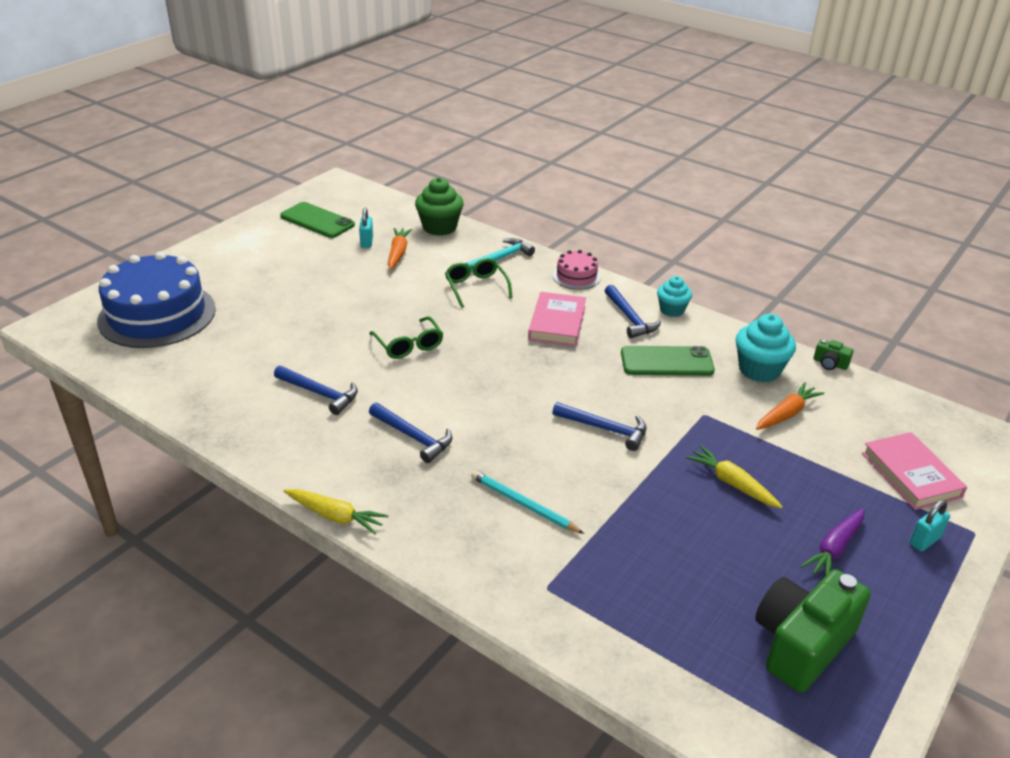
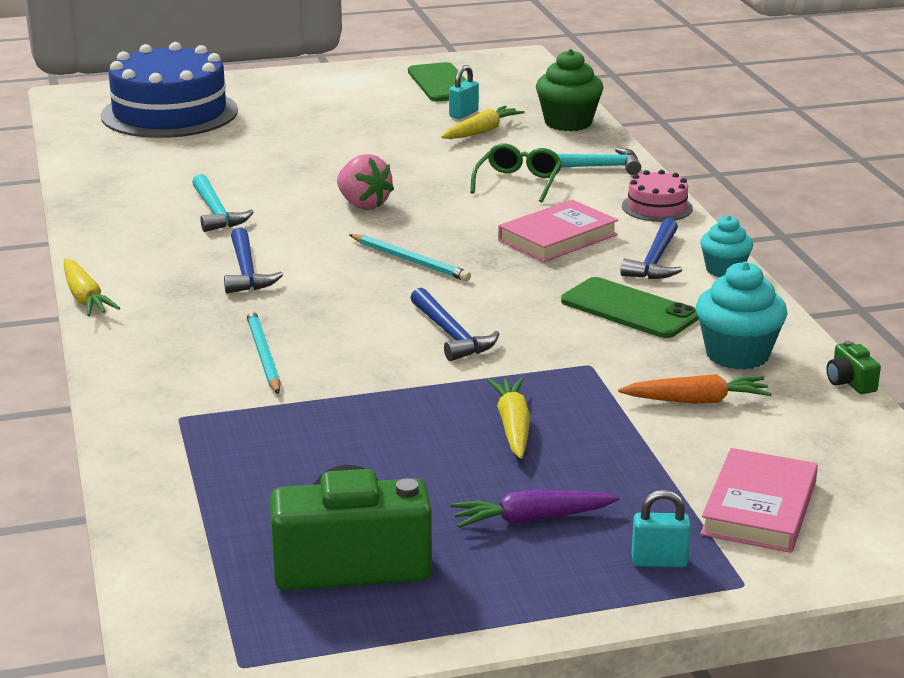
camera: 40 degrees right, 10 degrees down
(320, 394) = (216, 212): blue hammer -> turquoise hammer
(398, 253) = (481, 131): orange carrot -> yellow carrot
(408, 345) = (363, 205): green glasses -> pink strawberry
(500, 379) = (410, 260): none -> turquoise pencil

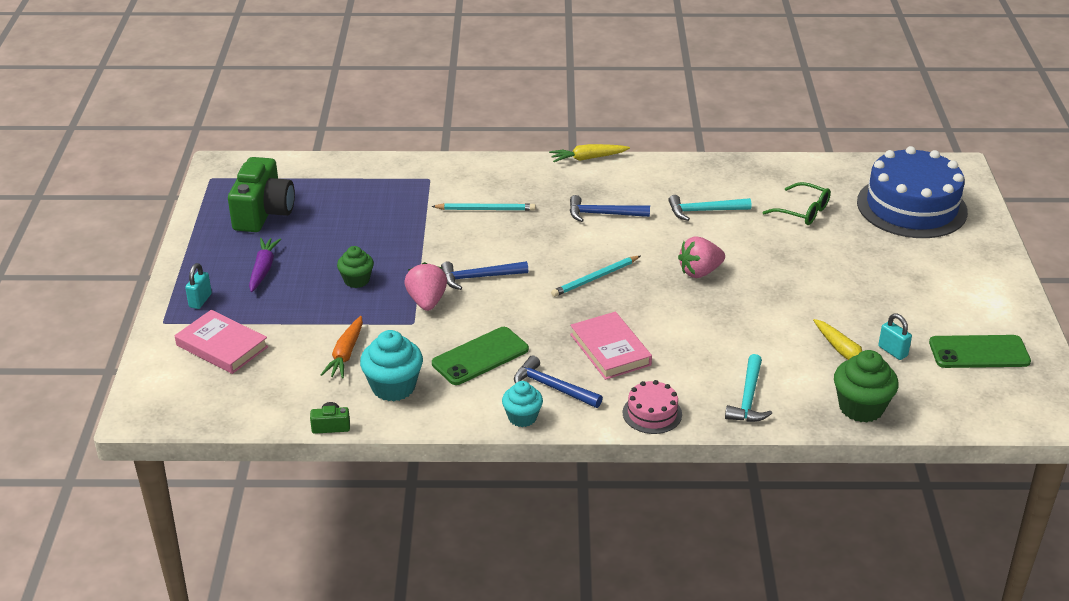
camera: 105 degrees right, 10 degrees up
(513, 427) = (356, 280): yellow carrot -> green cupcake
(518, 183) = (723, 351): green glasses -> green glasses (802, 211)
(533, 363) = (427, 301): none -> pink strawberry

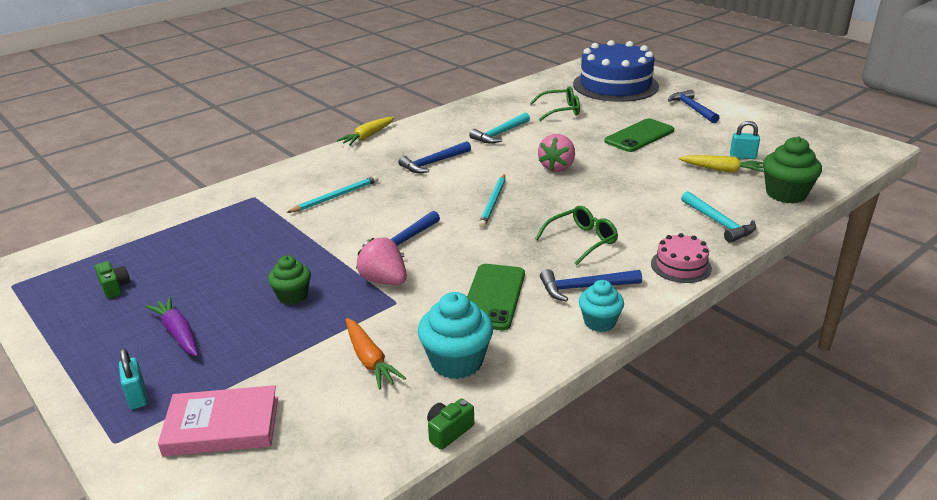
camera: 40 degrees left, 5 degrees down
(263, 212) = (114, 287): green camera -> green camera, size x0.42
(610, 350) = (581, 241): pink book -> green glasses
(943, 274) = (692, 108): none -> blue hammer
(979, 352) = (783, 136): green phone -> green phone (639, 136)

